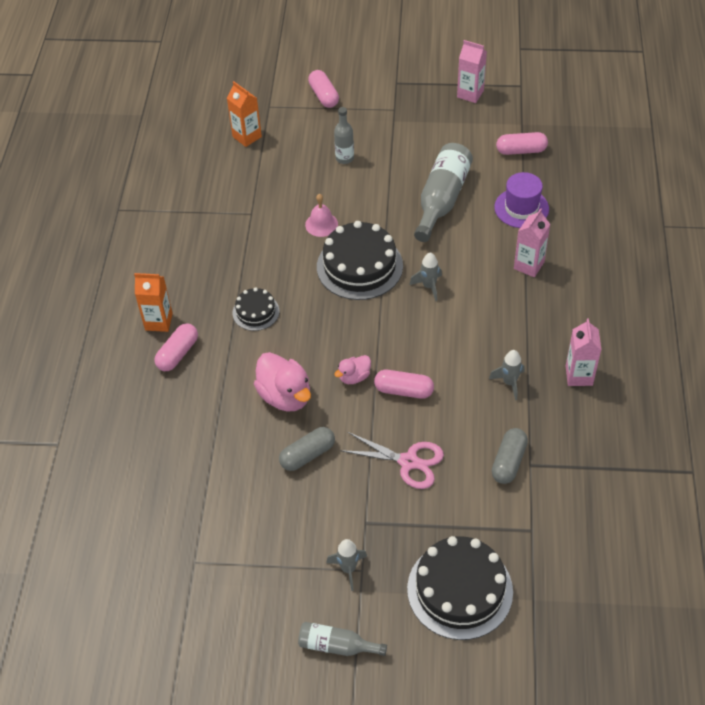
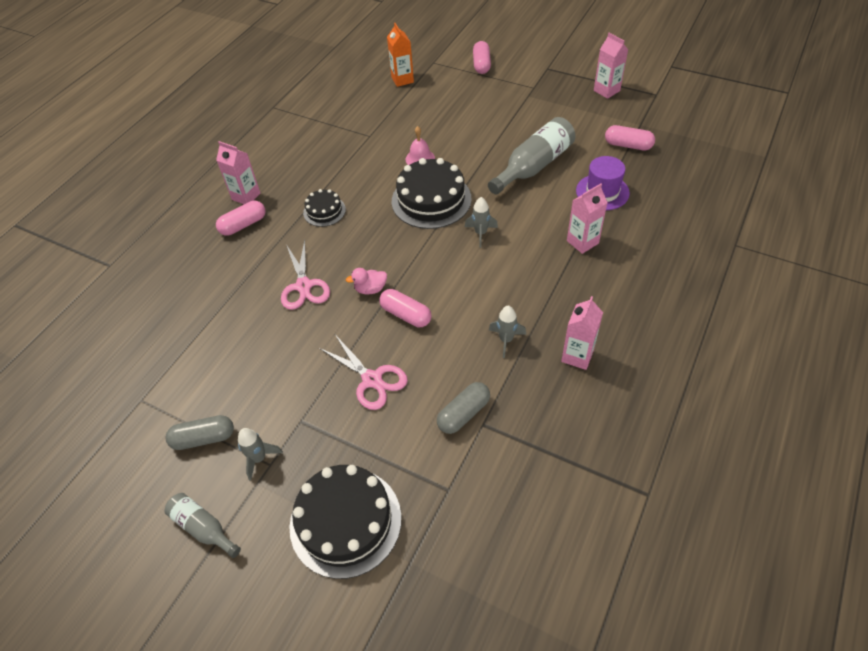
camera: 25 degrees right, 0 degrees up
(159, 322) = (246, 196): orange carton -> pink carton
(285, 396) = (304, 286): pink duck -> pink scissors
(307, 455) = (290, 342): grey capsule -> grey capsule (204, 438)
(344, 158) = (470, 114): grey bottle -> none

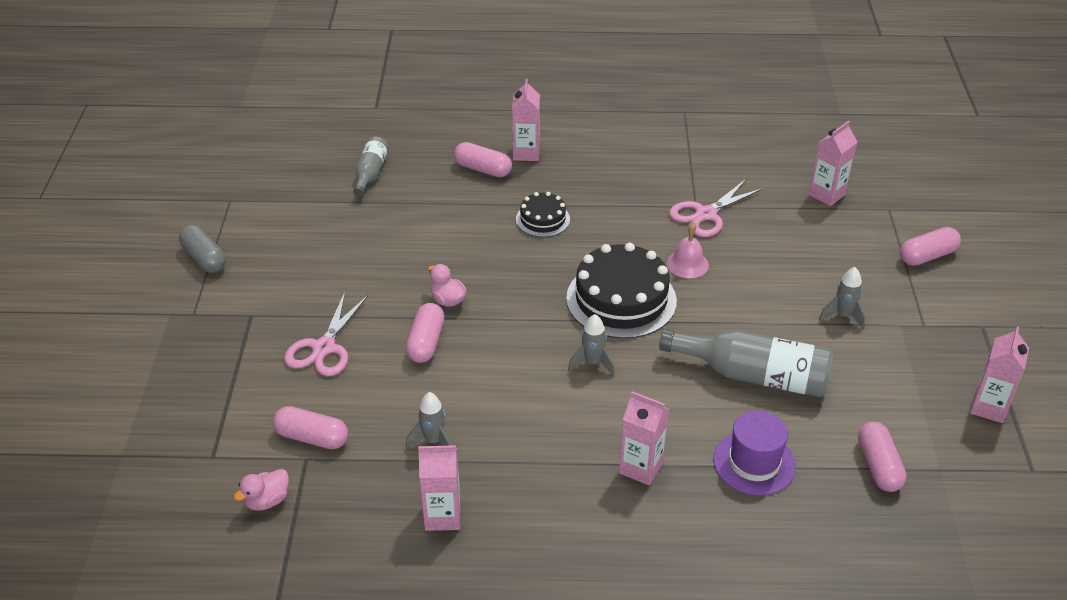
camera: 60 degrees right, 10 degrees down
(203, 528) = (112, 299): grey bottle -> grey bottle (370, 173)
(259, 458) = (196, 304): grey rocket -> grey rocket (843, 316)
(304, 286) = (423, 248): pink scissors -> pink scissors (706, 214)
(345, 521) = (150, 391): black cake -> none
(402, 80) = (827, 194): orange carton -> pink carton
(463, 414) = (312, 437): grey capsule -> pink capsule
(514, 461) = (267, 501): none -> pink duck

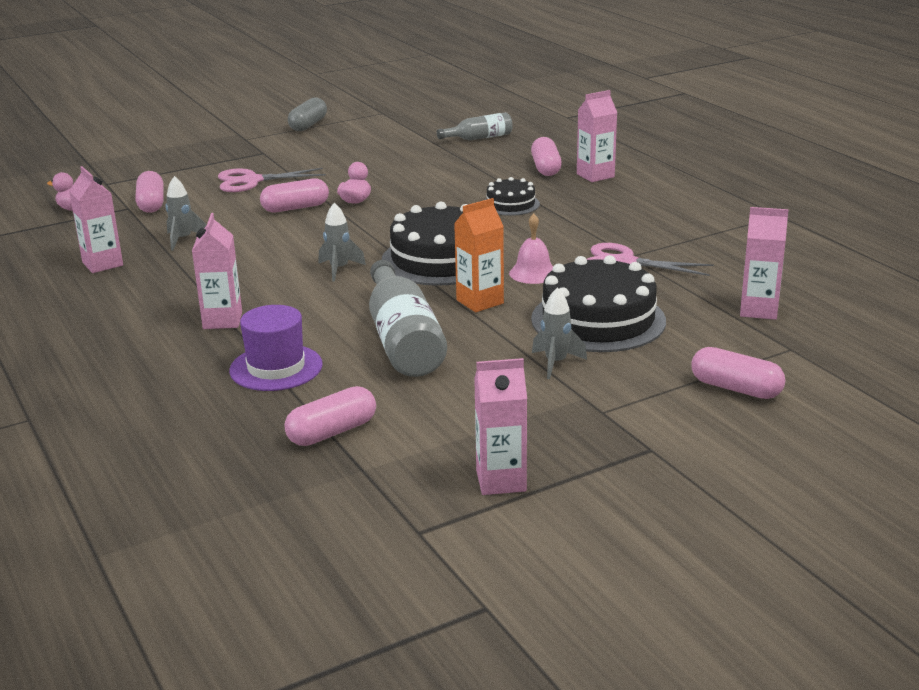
camera: 60 degrees right, 15 degrees down
(717, 311) = (480, 302): none -> orange carton
(790, 268) = (598, 320): none -> black cake

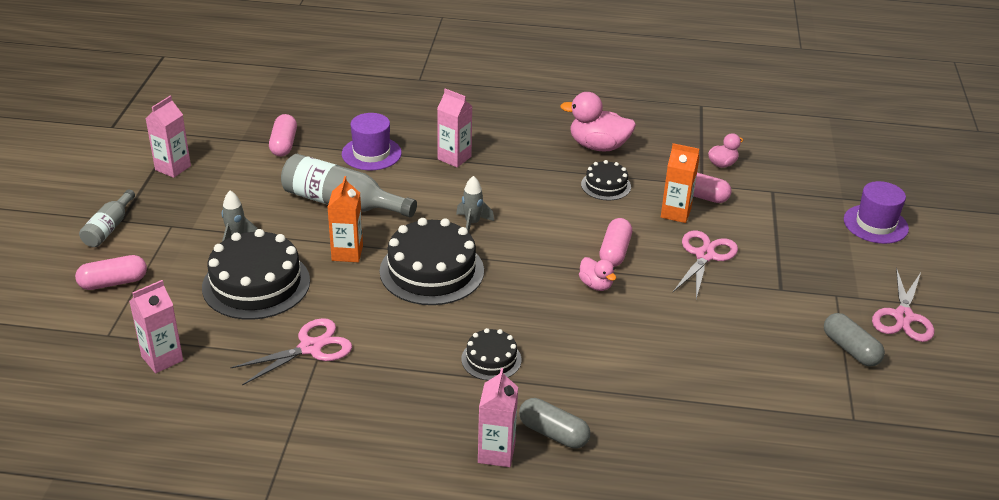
camera: 125 degrees right, 10 degrees up
(102, 264) = (598, 146): pink carton -> pink duck
(119, 146) = (875, 224): none -> purple hat
(183, 240) = (606, 185): grey rocket -> black cake
(196, 204) = (675, 213): none -> orange carton
(244, 120) = (903, 317): none -> pink scissors
(479, 138) = (692, 441): grey bottle -> grey bottle (109, 228)
(533, 273) = (355, 297): pink bell -> none
(545, 168) = (553, 433): pink capsule -> grey capsule

